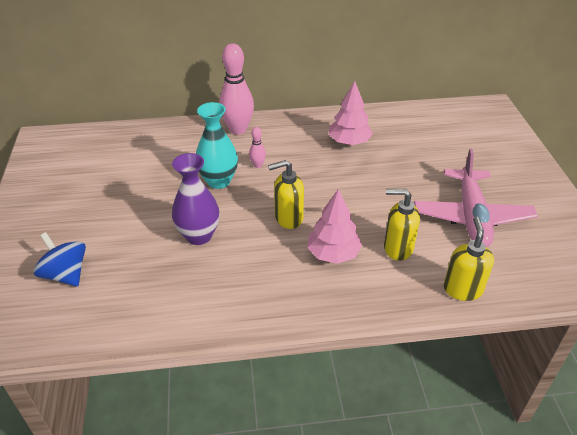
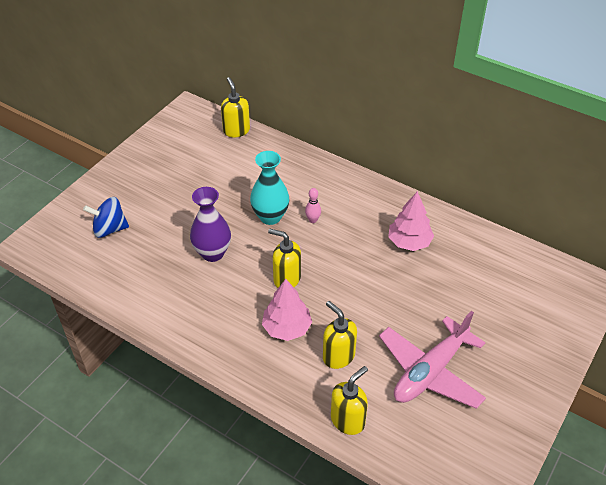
camera: 40 degrees right, 5 degrees up
(66, 274) = (109, 229): blue spinning top -> blue spinning top turned 90 degrees counterclockwise
(110, 134) = (236, 130): none -> yellow soap dispenser
(238, 129) = (332, 178): pink bowling pin -> none

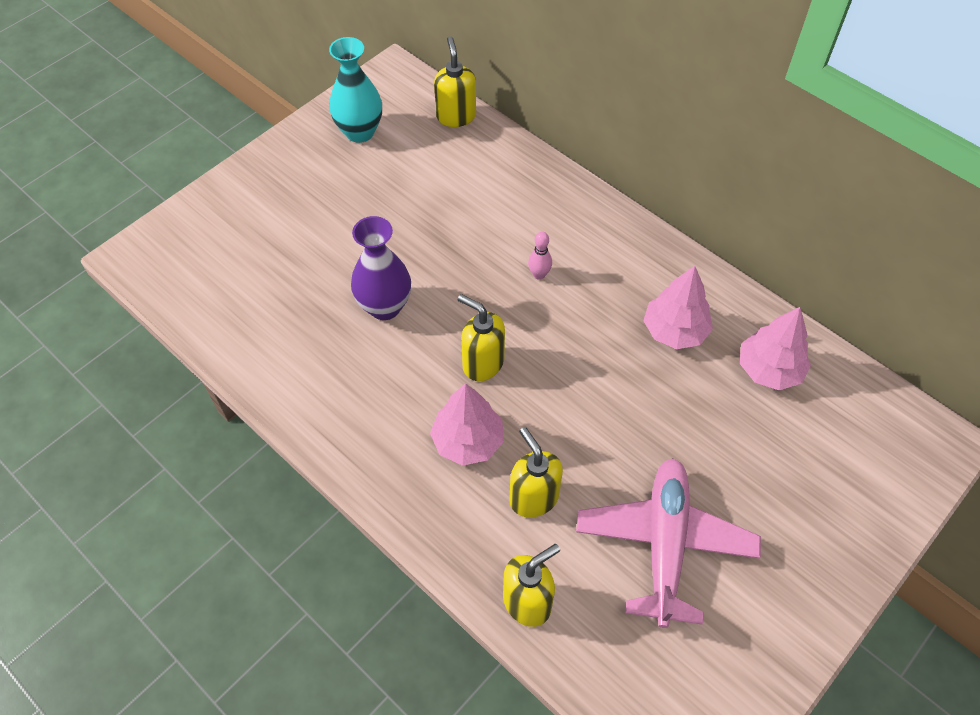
camera: 10 degrees right, 10 degrees up
(109, 229) = (248, 248): blue spinning top -> none
(270, 217) = (478, 261): turquoise vase -> turquoise vase (360, 132)
(430, 371) = (664, 544): pink plane -> pink plane turned 135 degrees clockwise
(474, 257) = (769, 369): none -> pink tree

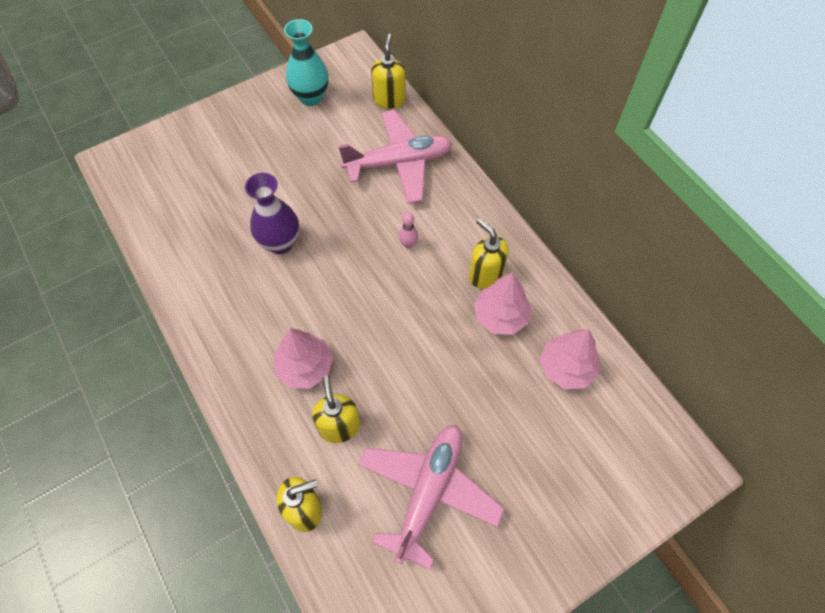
camera: 15 degrees right, 5 degrees up
(482, 363) = (338, 306): yellow soap dispenser -> yellow soap dispenser (485, 274)
(494, 186) = (399, 163): none -> pink plane

